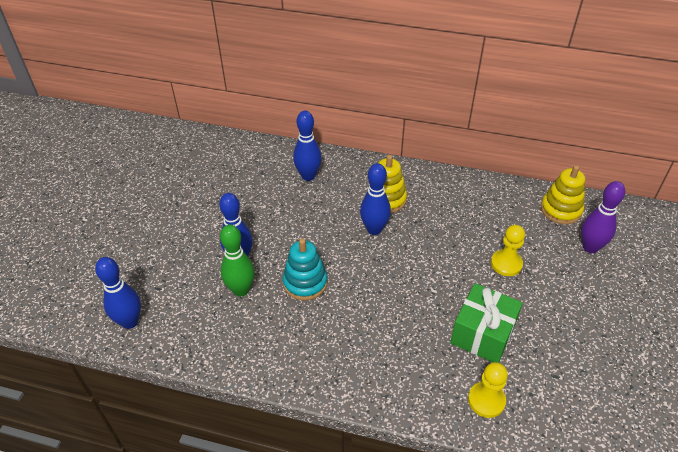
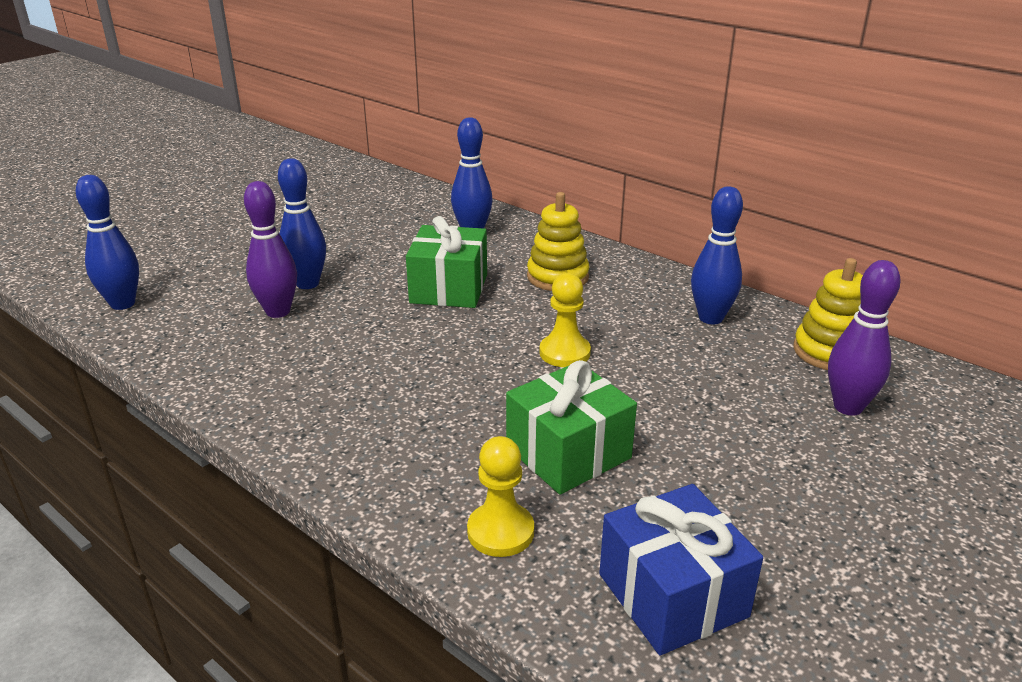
camera: 25 degrees right, 15 degrees down
(241, 290) = (278, 311): green bowling pin -> purple bowling pin
(305, 282) = (365, 326): turquoise stacking toy -> none
(330, 232) = (449, 288): none -> green gift
(374, 229) = (511, 301): blue bowling pin -> blue bowling pin (710, 318)
(506, 264) = (680, 386): yellow pawn -> yellow pawn (564, 353)
(585, 402) = (672, 595): none -> blue gift

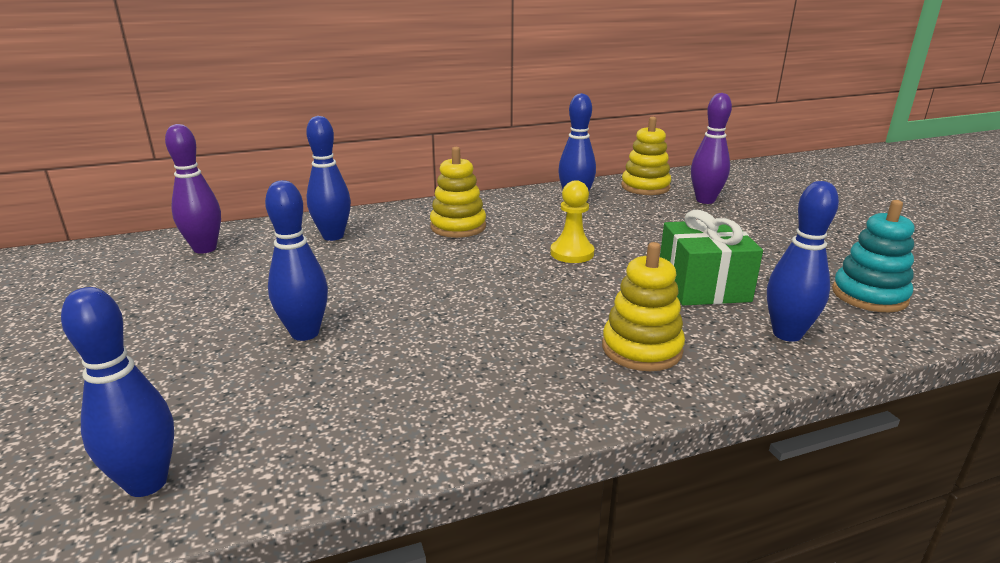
camera: 60 degrees left, 5 degrees down
(278, 311) = (341, 363): purple bowling pin -> purple bowling pin (205, 249)
(396, 440) = (641, 349): none -> yellow stacking toy
(449, 288) = (418, 269): green gift -> none
(500, 532) = (787, 334): yellow pawn -> blue bowling pin
(672, 595) = (869, 295): blue gift -> turquoise stacking toy

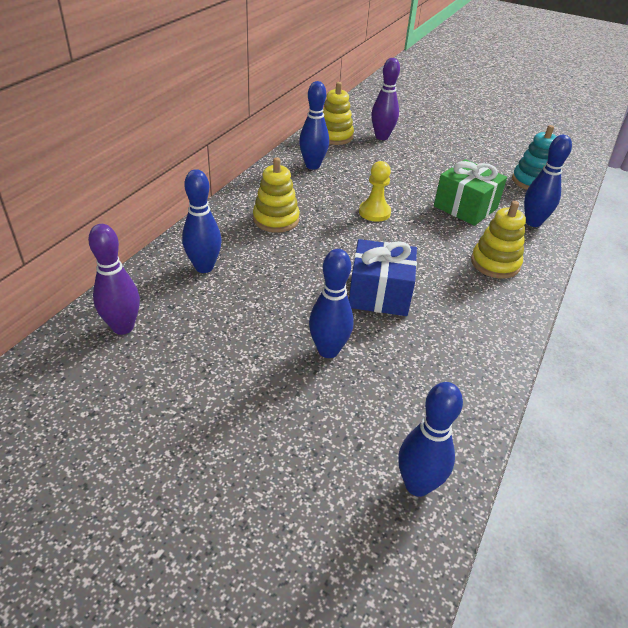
camera: 45 degrees left, 15 degrees up
(442, 315) = (379, 294): none -> blue gift

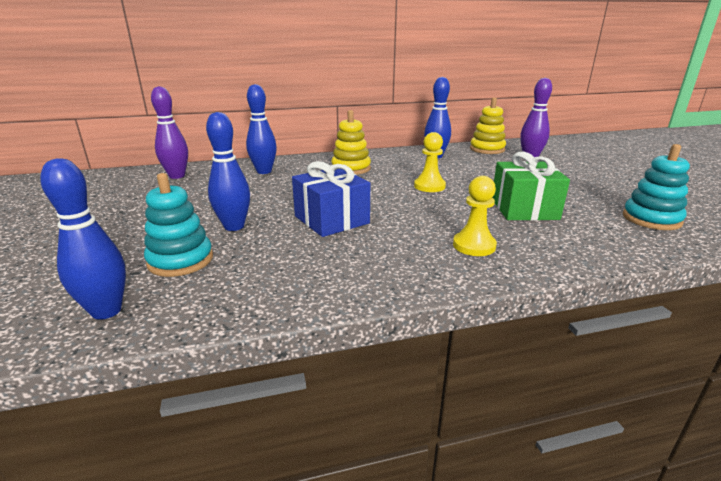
camera: 50 degrees right, 15 degrees down
(365, 410) = (180, 260): none -> turquoise stacking toy
(495, 263) = (474, 245): yellow stacking toy -> yellow pawn
(533, 222) = (585, 241): blue bowling pin -> none

